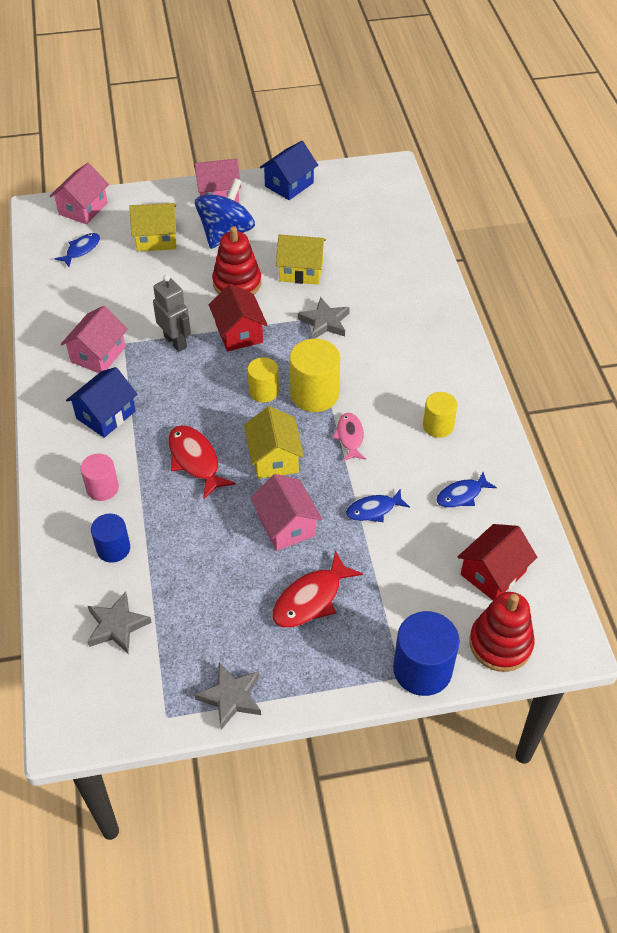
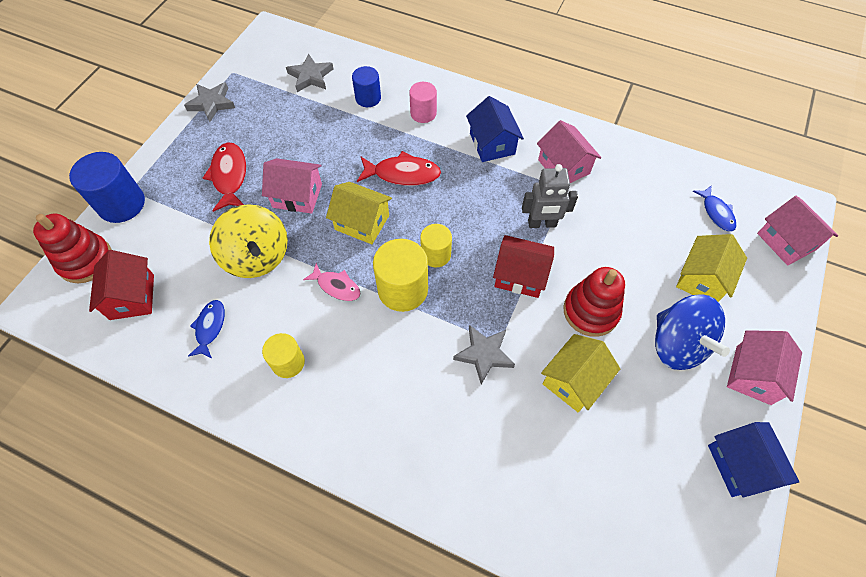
camera: 125 degrees right, 10 degrees up
(373, 510) = (257, 257): blue fish -> yellow spinning top

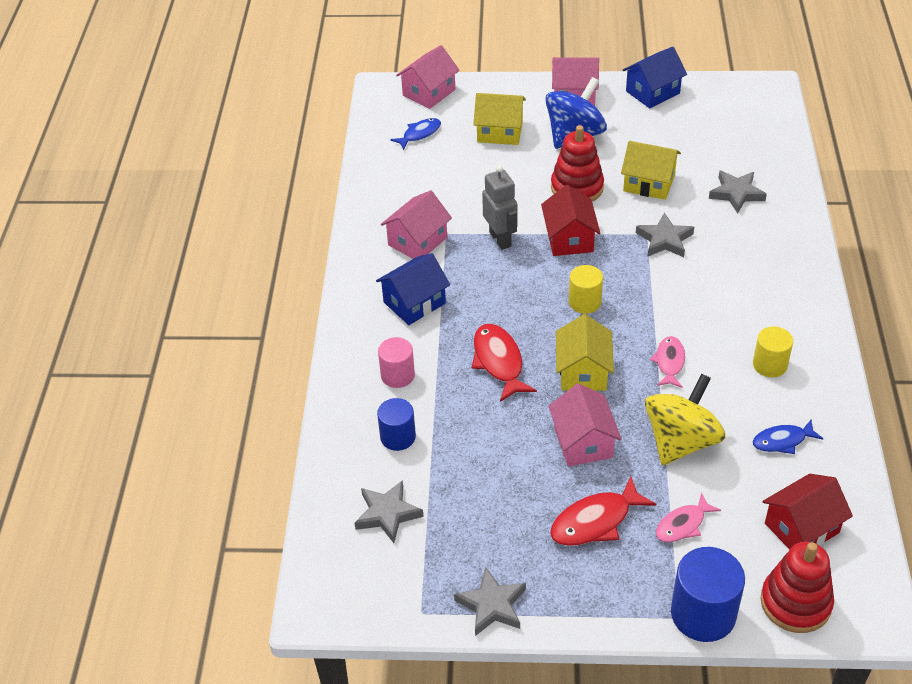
camera: 110 degrees left, 15 degrees down
(190, 224) = (683, 525): none -> pink fish
(403, 289) = (639, 312): yellow cylinder -> none
(524, 462) = (736, 193): none -> grey star

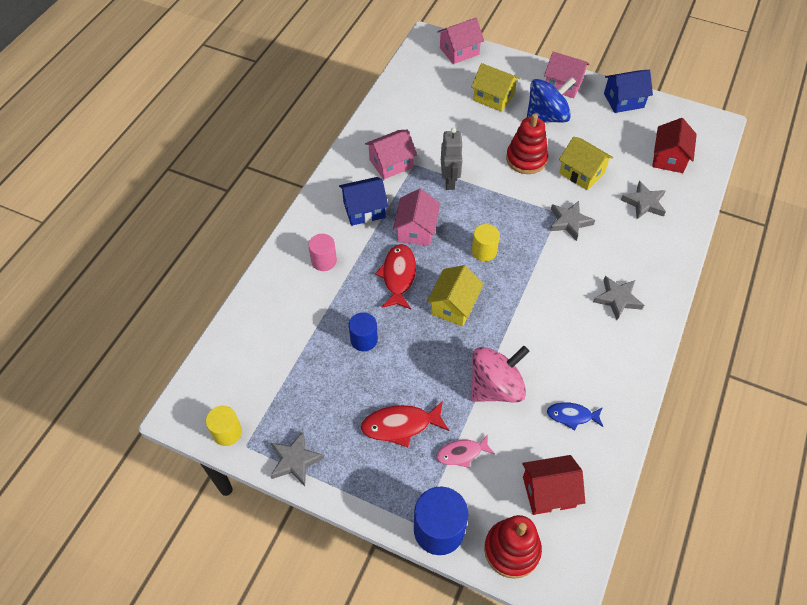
camera: 20 degrees right, 10 degrees up
(387, 514) = (262, 363): grey star -> grey star (617, 299)
(398, 437) = (299, 307): blue cylinder -> blue cylinder (364, 339)
(419, 134) = (436, 81): blue fish -> none
(569, 239) = (499, 197): red house -> red house (669, 158)
(583, 442) = (424, 360): pink house -> pink house (416, 230)
(669, 362) = (521, 321): pink fish -> none
(681, 441) = (496, 387): yellow spinning top -> pink spinning top
(770, 365) = (595, 351): yellow cylinder -> yellow cylinder (227, 432)

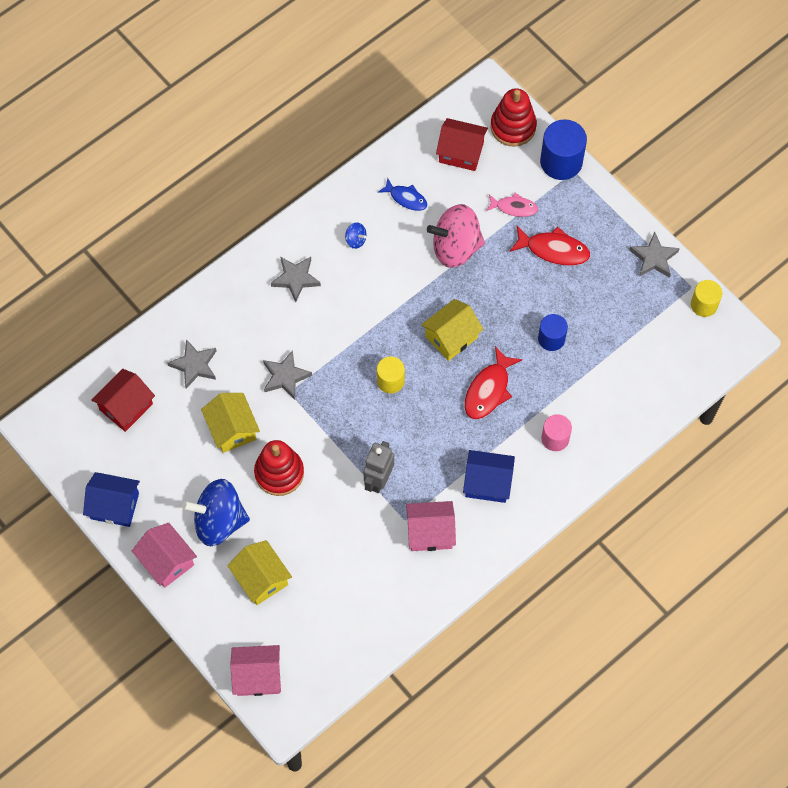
camera: 155 degrees left, 10 degrees up
(416, 230) = (445, 435): pink house -> none
(590, 354) = (355, 240): none -> blue spinning top

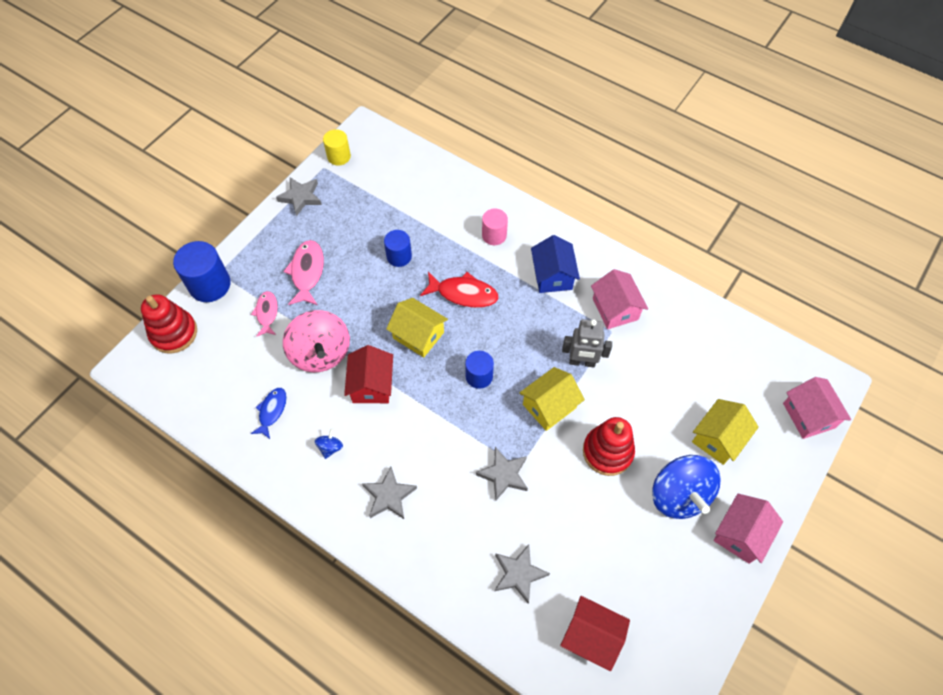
camera: 105 degrees left, 5 degrees down
(114, 506) = (706, 610): blue house -> none
(232, 429) = (577, 511): yellow house -> yellow house (549, 406)
(390, 381) = (479, 376): yellow cylinder -> blue cylinder
(461, 152) = (209, 373): red house -> red house (371, 385)
(554, 250) = (307, 272): red fish -> pink fish

